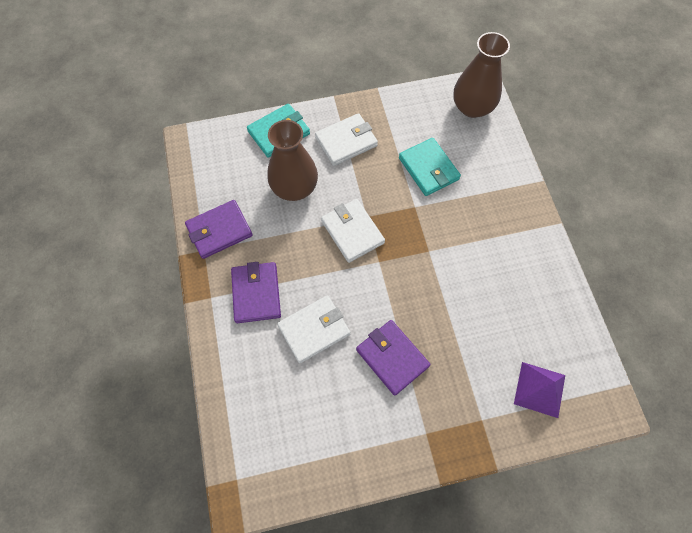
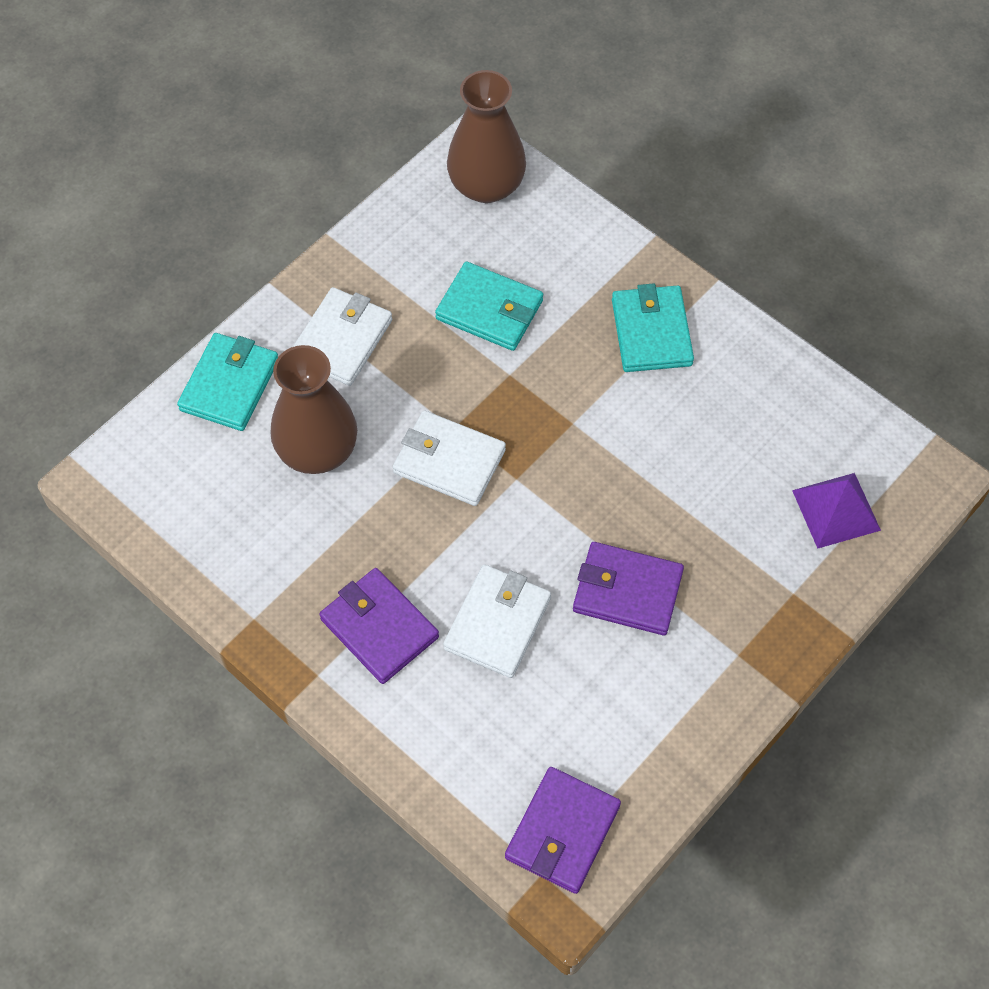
camera: 35 degrees left, 5 degrees down
(219, 231) = (255, 578): purple wallet -> purple wallet (562, 832)
(504, 229) = (651, 332): none -> turquoise wallet

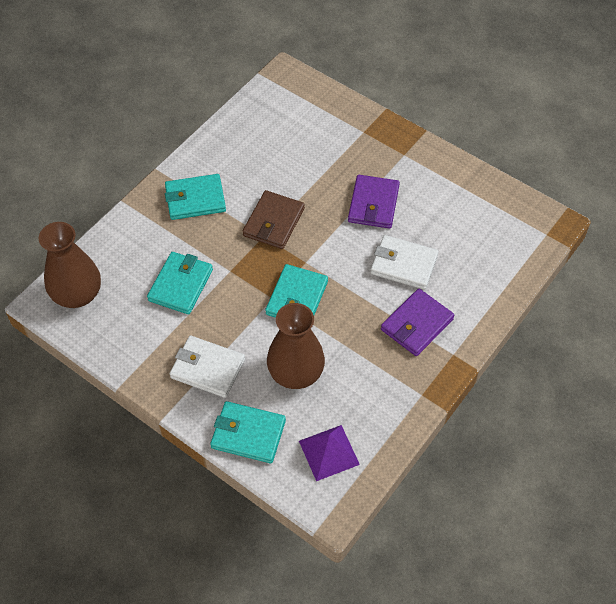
camera: 95 degrees left, 5 degrees down
(449, 461) = (297, 298): white wallet -> turquoise wallet
(562, 832) = (521, 226): purple wallet -> none
(598, 439) = (274, 222): none -> brown wallet
(836, 510) = (310, 114): purple pyramid -> purple pyramid (329, 452)

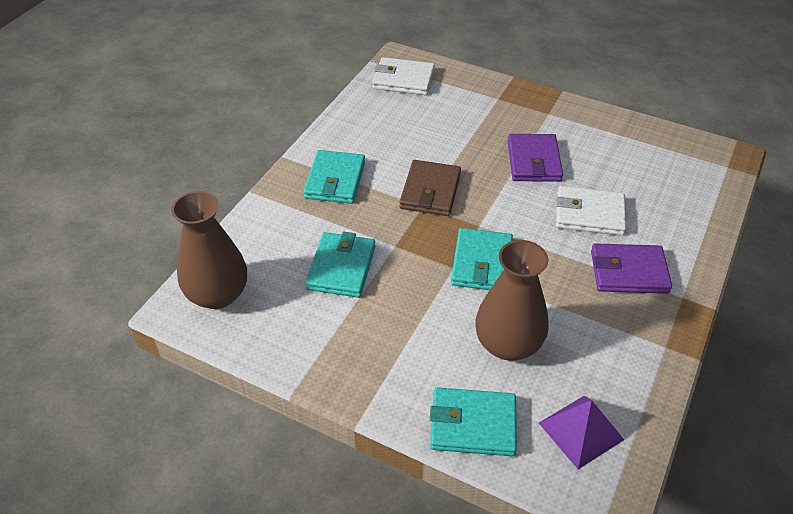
camera: 10 degrees left, 10 degrees down
(195, 199) = (335, 180): turquoise wallet -> turquoise wallet turned 60 degrees counterclockwise
(207, 368) = (399, 355): white wallet -> white wallet (403, 80)
(417, 324) = (628, 272): purple wallet -> purple wallet turned 60 degrees clockwise

